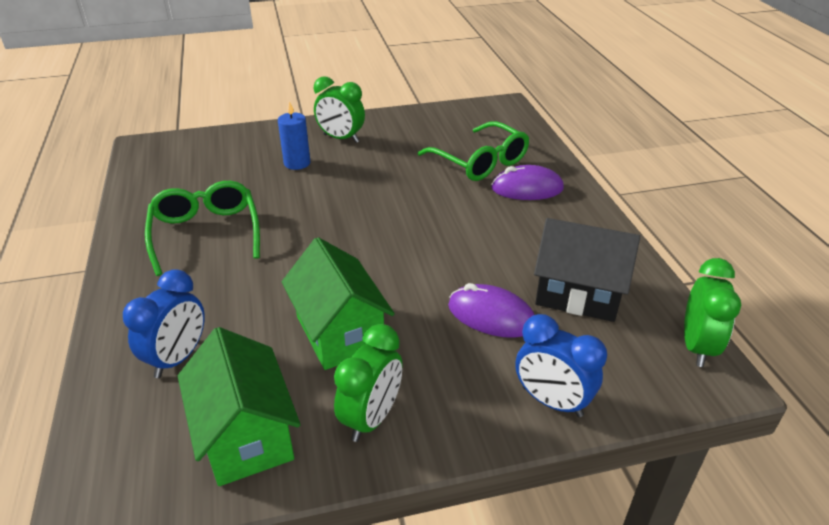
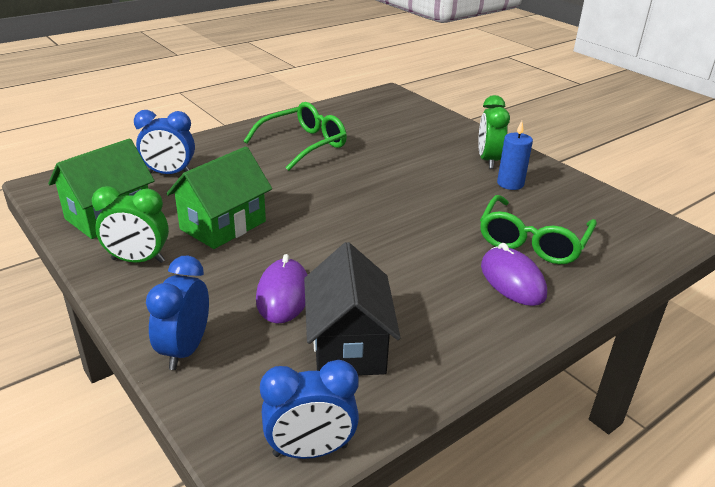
camera: 65 degrees right, 5 degrees down
(297, 163) = (427, 152): blue candle -> blue candle (510, 183)
(697, 346) = (310, 450): green clock -> blue clock

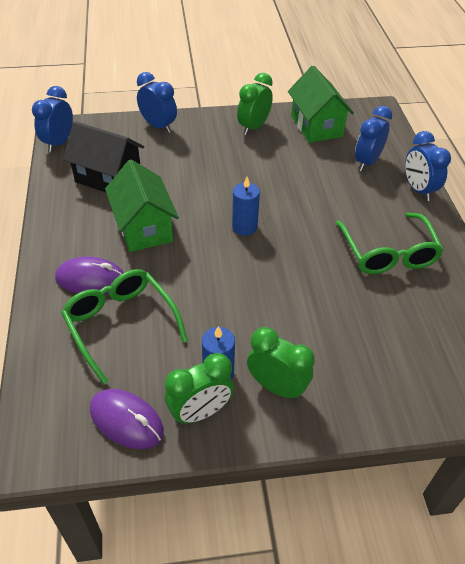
camera: 120 degrees right, 15 degrees up
(199, 144) = (418, 190): none -> blue clock
(223, 225) = (271, 168): green house -> green house (144, 228)
(283, 295) = (173, 169): purple mouse -> purple mouse (126, 420)
(339, 215) = (244, 227): none -> blue candle
(547, 181) = (200, 412): none -> green clock

